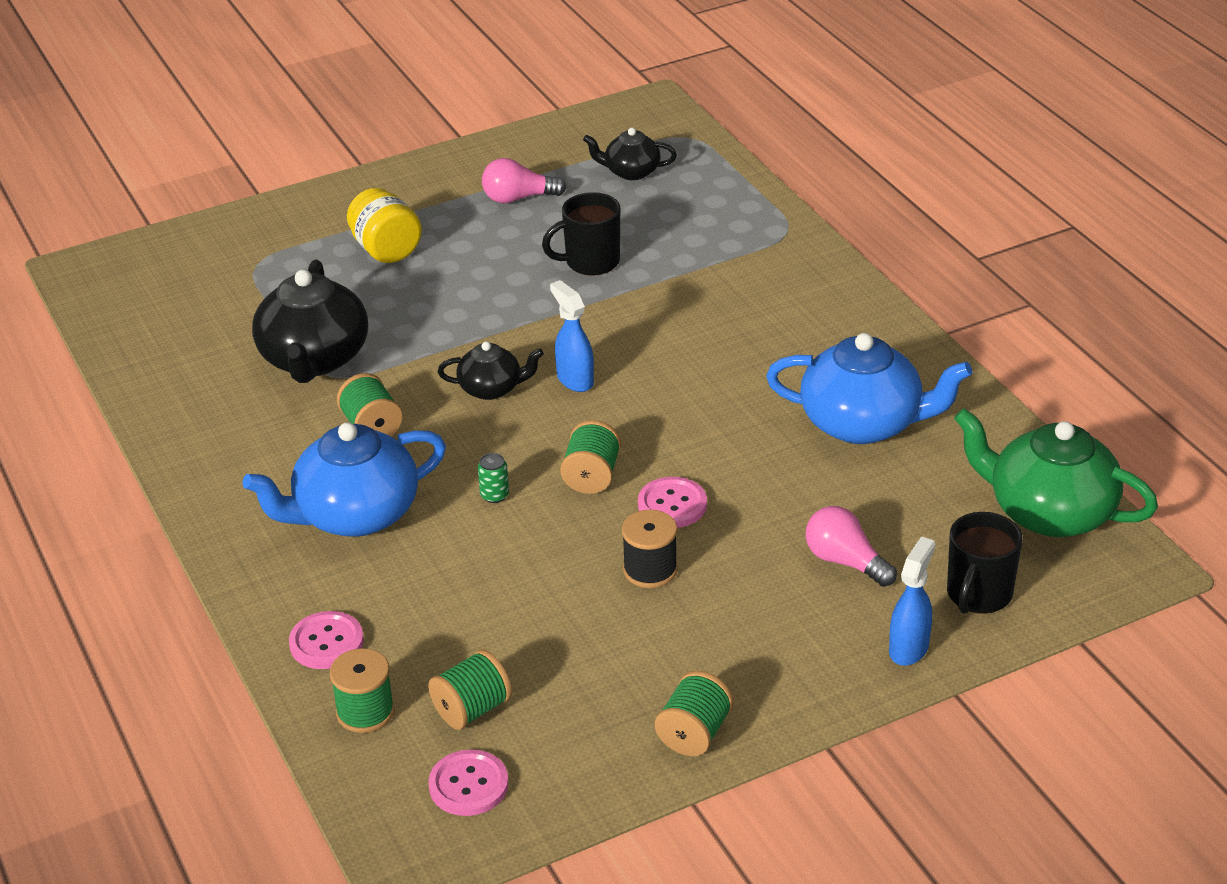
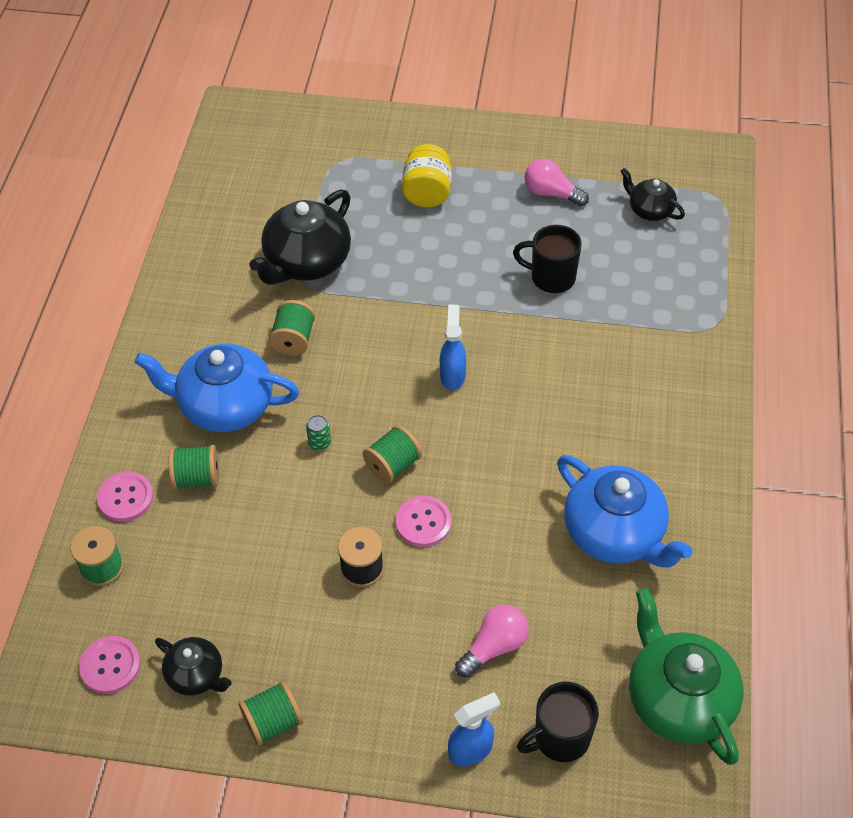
camera: 35 degrees right, 15 degrees up
(472, 709) = (161, 608): green spool -> green spool (197, 478)
(491, 388) = (393, 351): black teapot -> black teapot (196, 675)
(845, 561) = (494, 646): pink light bulb -> pink light bulb turned 60 degrees clockwise

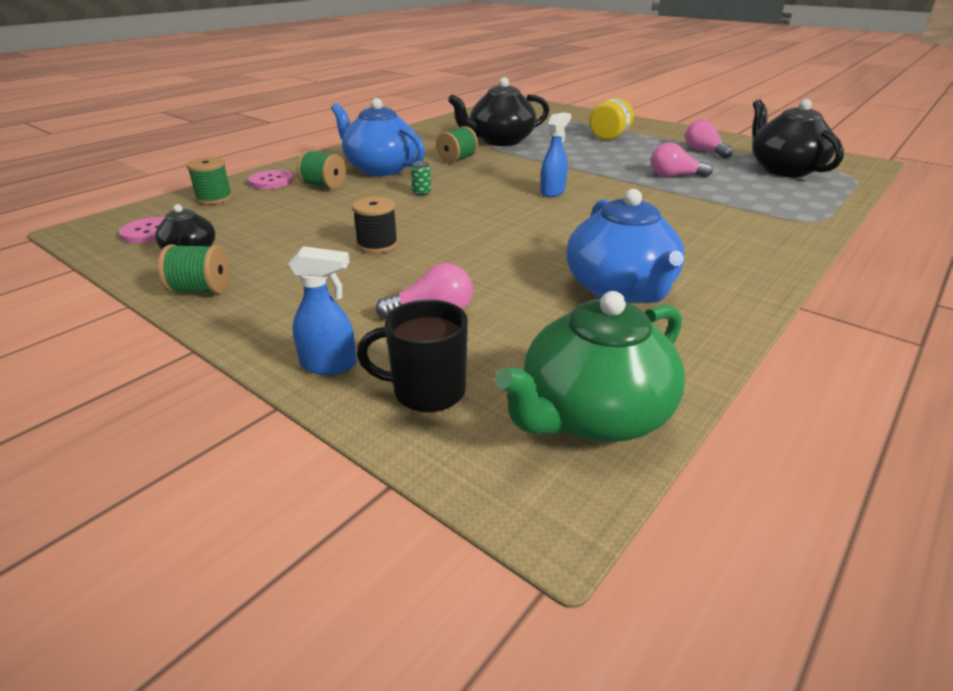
camera: 30 degrees right, 20 degrees down
(393, 465) = (461, 212): green spool -> none
(423, 522) = (452, 239): pink button -> none
(551, 277) = (674, 176): black mug -> pink light bulb
(649, 210) = (784, 169): black teapot -> black teapot, size x1.84
(678, 699) = (593, 415): green teapot -> green teapot turned 135 degrees counterclockwise

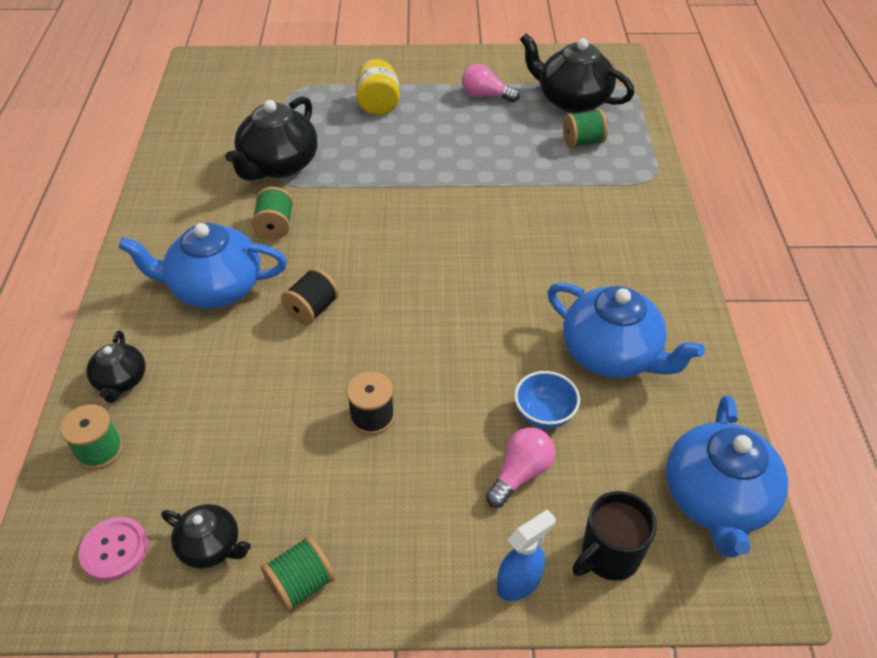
camera: 40 degrees left, 15 degrees up
(271, 181) = (121, 381): pink button -> black teapot
(323, 185) = (193, 354): green spool -> green spool (582, 142)
(421, 193) = (312, 309): green can -> black spool
(504, 294) = (544, 414): none -> blue bowl
(553, 192) = (429, 240): blue spray bottle -> none
(593, 415) = (716, 499): green teapot -> blue teapot
(674, 176) = (500, 156): pink light bulb -> none

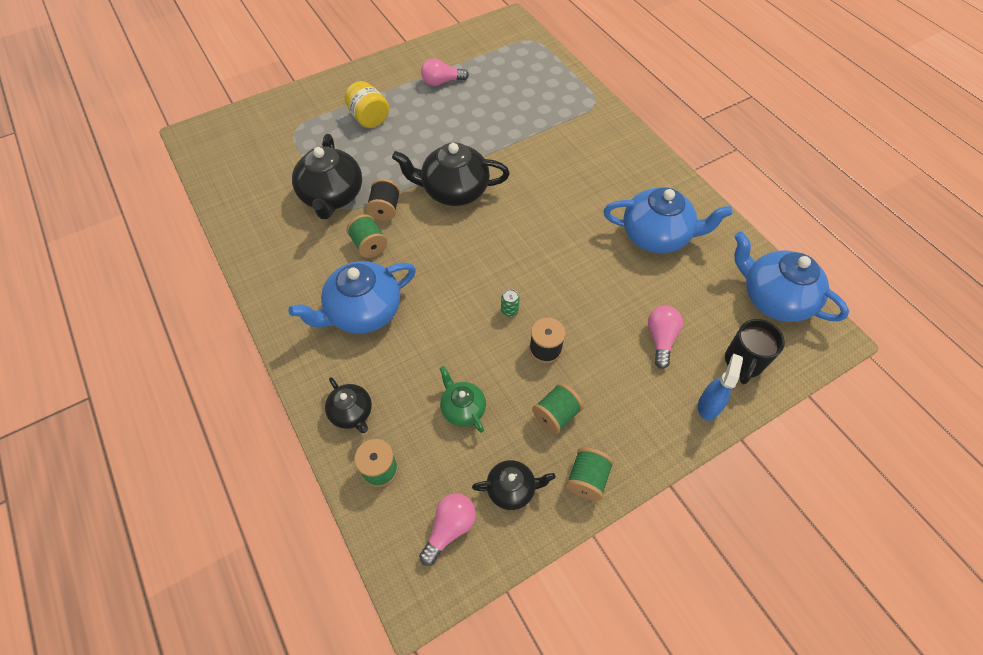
camera: 30 degrees left, 10 degrees up
(114, 549) = (450, 528): pink button -> pink light bulb
(231, 433) = (462, 408): none -> green teapot
(312, 309) = (446, 294): black spool -> black spool (385, 209)
(366, 357) = (509, 310): none -> green can
(544, 414) = (646, 294): blue bowl -> none
(572, 100) = (503, 63): black teapot -> black teapot (454, 190)
(582, 142) = (533, 93): green spool -> green spool (556, 415)
(716, 499) = (774, 298): blue teapot -> blue teapot turned 150 degrees clockwise

